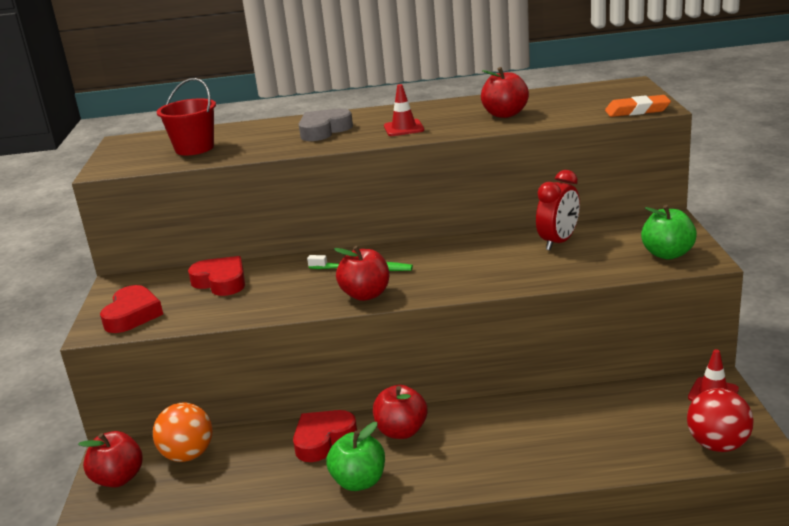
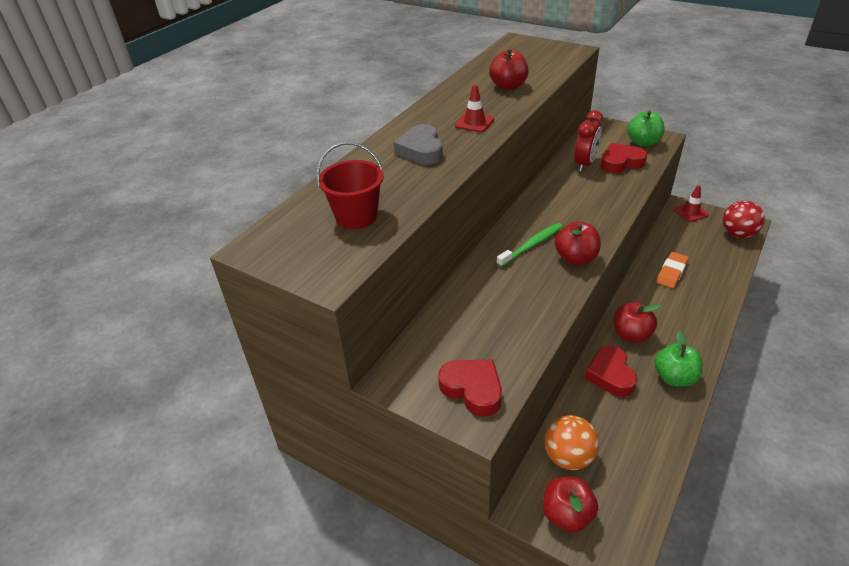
camera: 55 degrees left, 15 degrees up
(221, 282) = (467, 318): red heart -> red heart (621, 163)
(558, 242) = (585, 164): red clock -> red clock turned 45 degrees clockwise
(637, 111) = (572, 55): orange eraser -> orange eraser (671, 272)

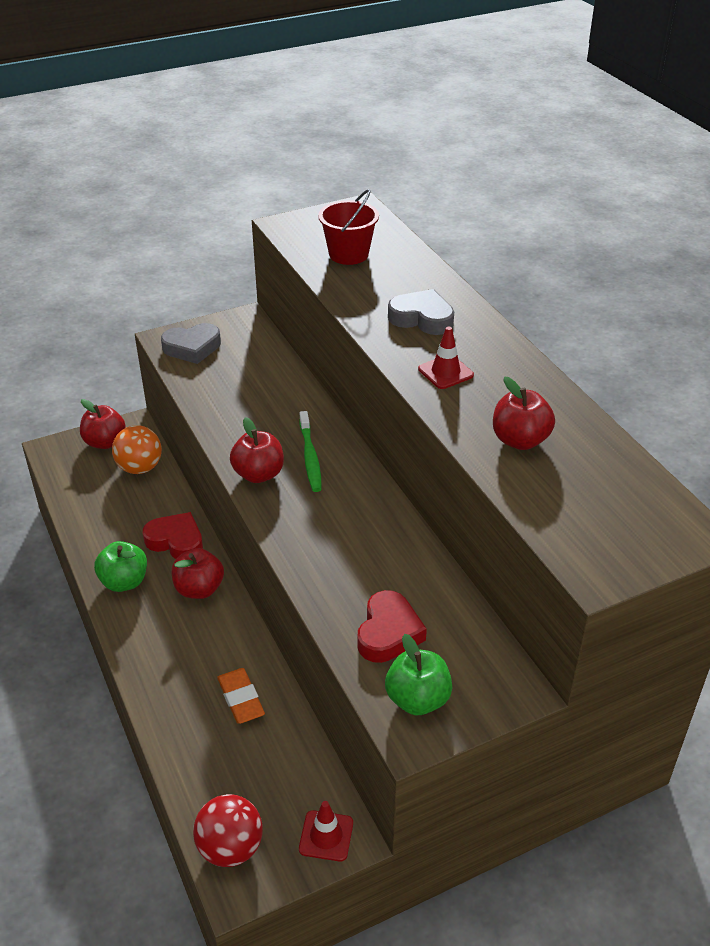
camera: 120 degrees right, 0 degrees up
(472, 389) = (192, 348): red heart -> grey heart
(585, 164) = (419, 594): red clock -> none

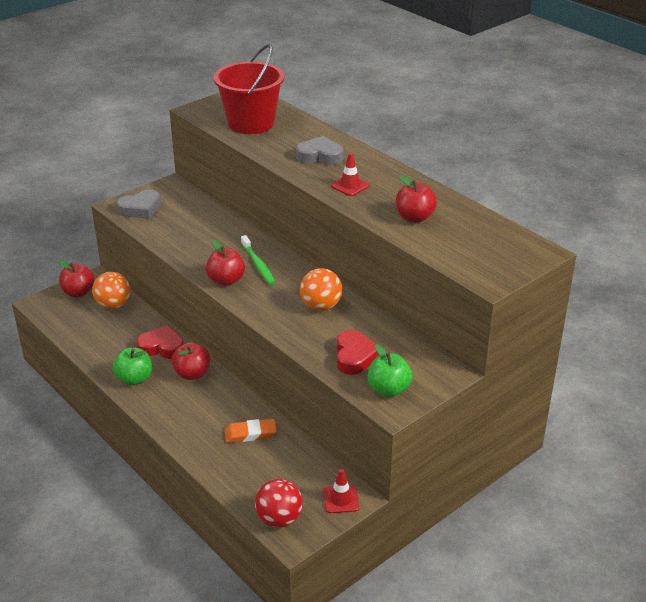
camera: 15 degrees left, 5 degrees down
(241, 699) = (250, 434): orange eraser -> orange eraser turned 60 degrees counterclockwise
(348, 254) = (251, 123): red bucket -> red bucket, size x1.60
(370, 539) = (321, 306): none -> orange ball

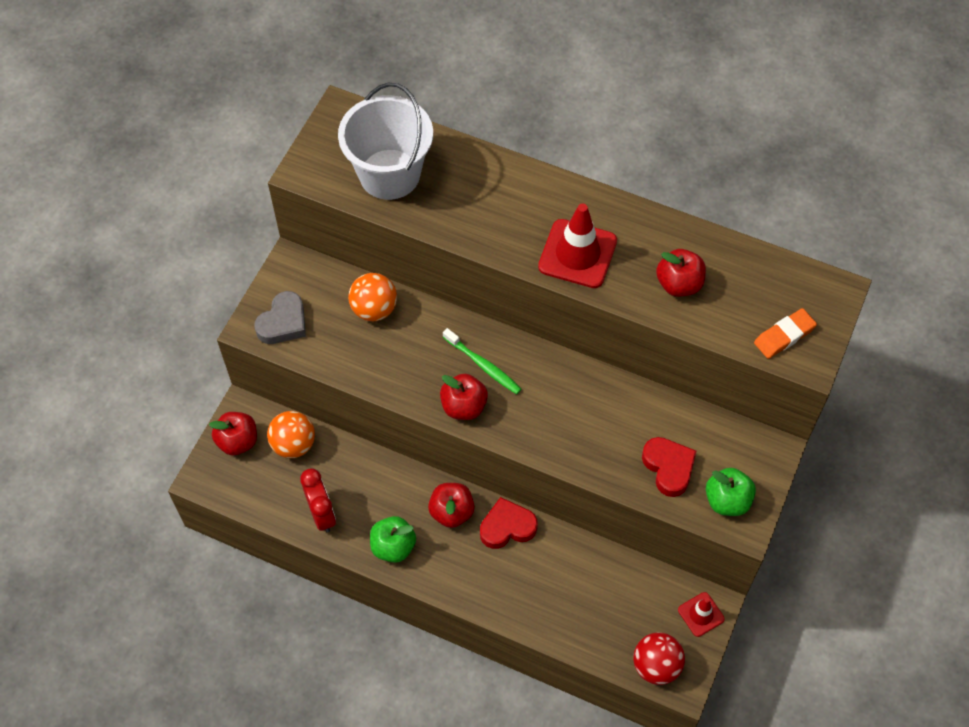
camera: 25 degrees left, 25 degrees up
(100, 346) = (321, 514): none -> red clock
(162, 347) = (393, 486): red heart -> red heart (507, 527)
(250, 434) = (564, 569): orange eraser -> orange eraser (784, 336)
(251, 123) = (389, 174): red bucket -> white bucket
(320, 156) = (511, 210): grey heart -> none
(321, 306) = (591, 405): orange ball -> orange ball (374, 309)
(350, 186) = (577, 254): red traffic cone -> red traffic cone, size x1.81

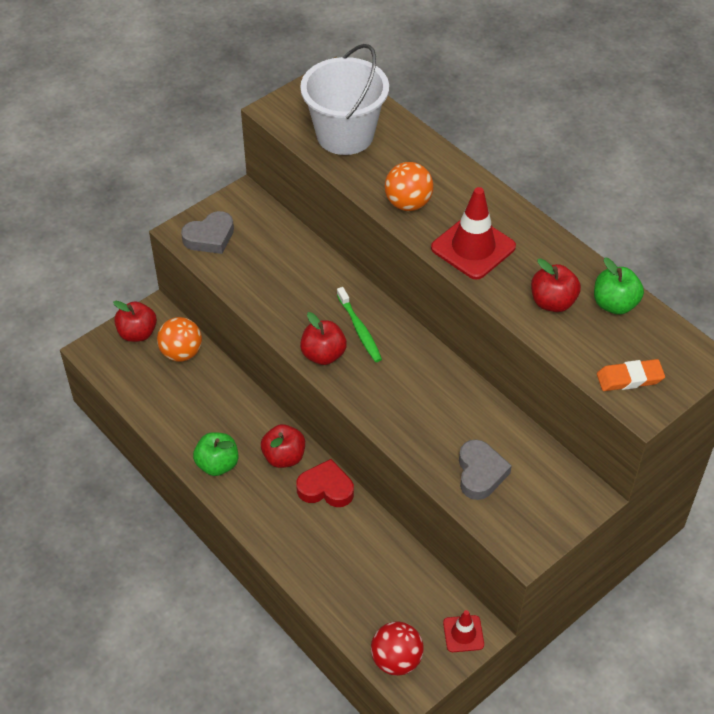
camera: 25 degrees right, 10 degrees down
(321, 514) = (172, 415): red clock -> none
(374, 309) = (291, 253): orange ball -> orange ball (408, 203)
(668, 468) = (480, 473): red heart -> grey heart
(727, 500) = (520, 521): green apple -> green apple (614, 304)

